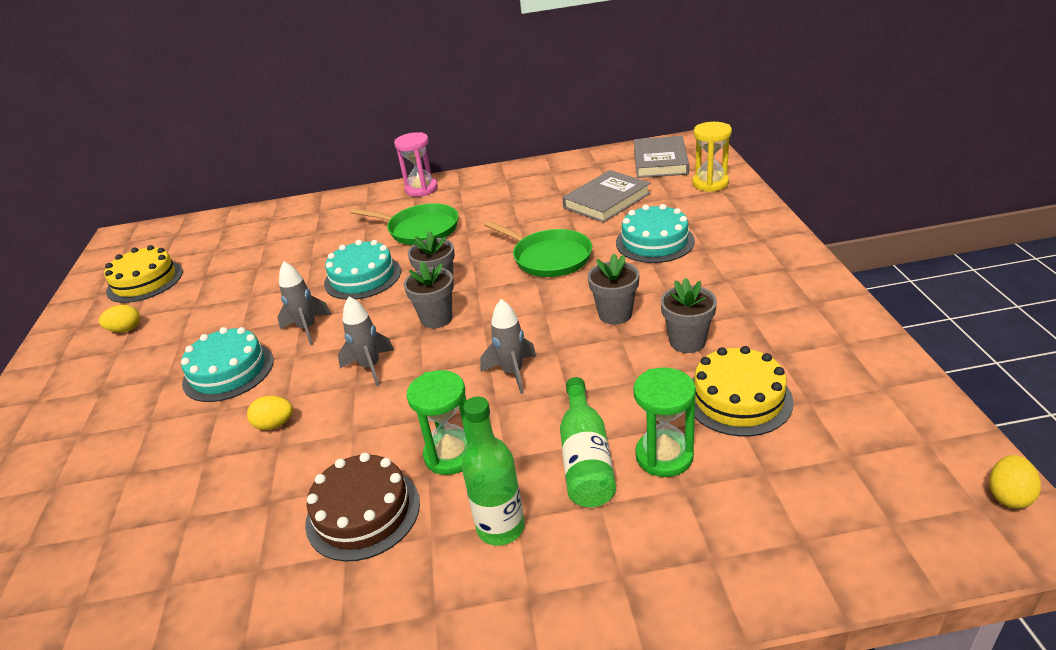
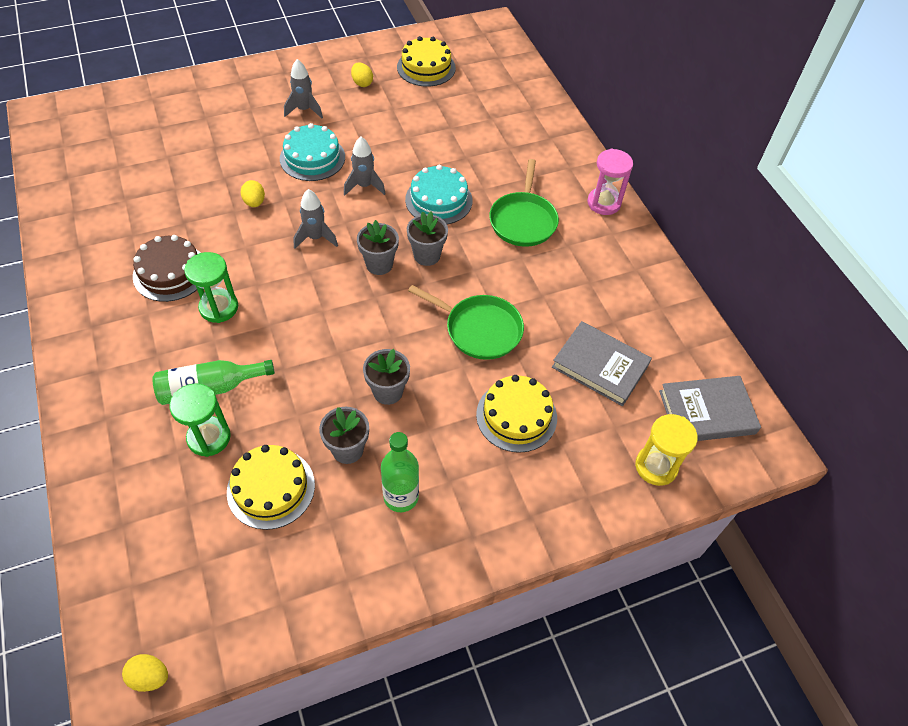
camera: 70 degrees right, 20 degrees up
(500, 527) = (151, 348): green bottle -> green bottle (401, 497)
(512, 373) = (307, 328): grey rocket -> grey rocket (304, 110)
(549, 257) = (480, 329): green pan -> green pan turned 90 degrees counterclockwise
(654, 242) = (516, 416): turquoise cake -> yellow cake

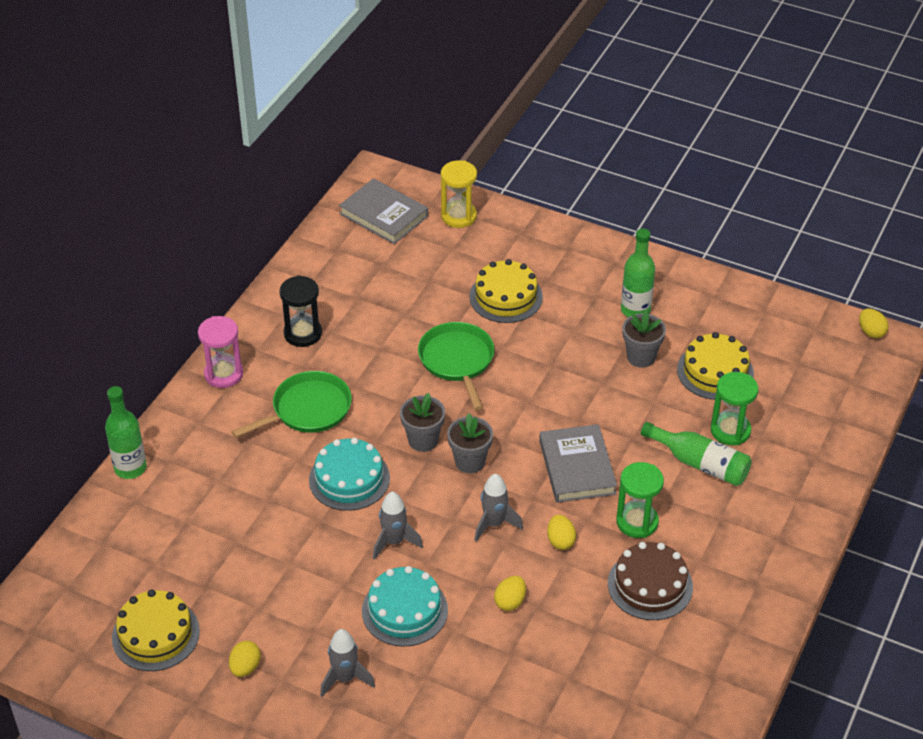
camera: 130 degrees left, 10 degrees down
(260, 258) = (560, 541): none -> yellow egg
(388, 391) = (573, 370): grey flower pot -> none
(562, 121) = (130, 468): none -> green bottle
(600, 366) = (409, 282): grey book -> grey book (577, 467)
(604, 265) = (303, 333): none -> black hourglass

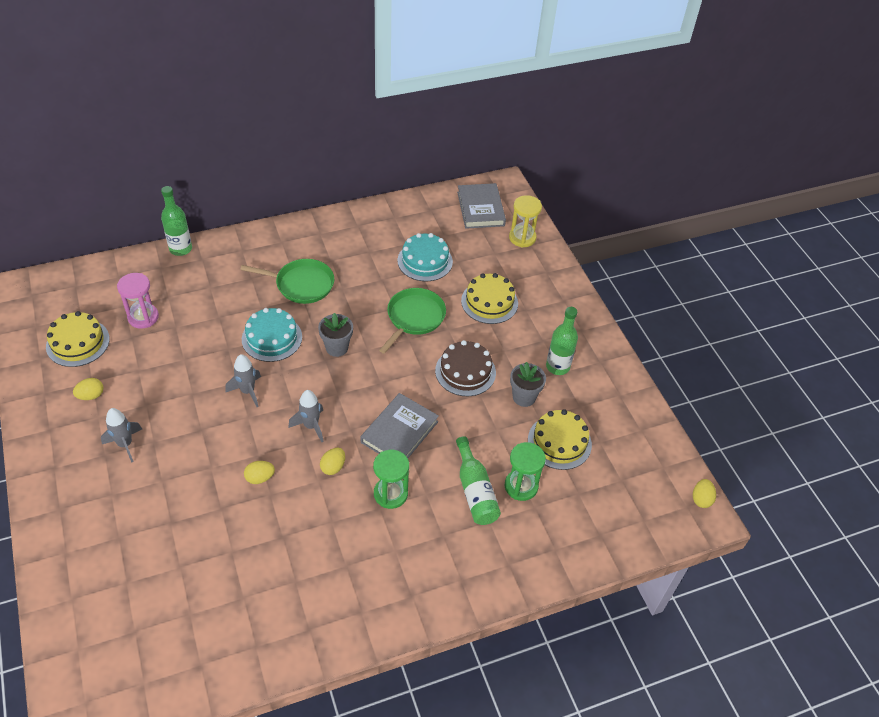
camera: 40 degrees right, 5 degrees up
(224, 374) = (286, 234): pink hourglass -> pink hourglass (143, 317)
(303, 333) = (353, 242): black hourglass -> none
(404, 610) = (202, 434): turquoise cake -> turquoise cake (425, 261)
(470, 461) = (345, 380): grey flower pot -> none
(650, 585) = (347, 538): brown cake -> brown cake (465, 371)

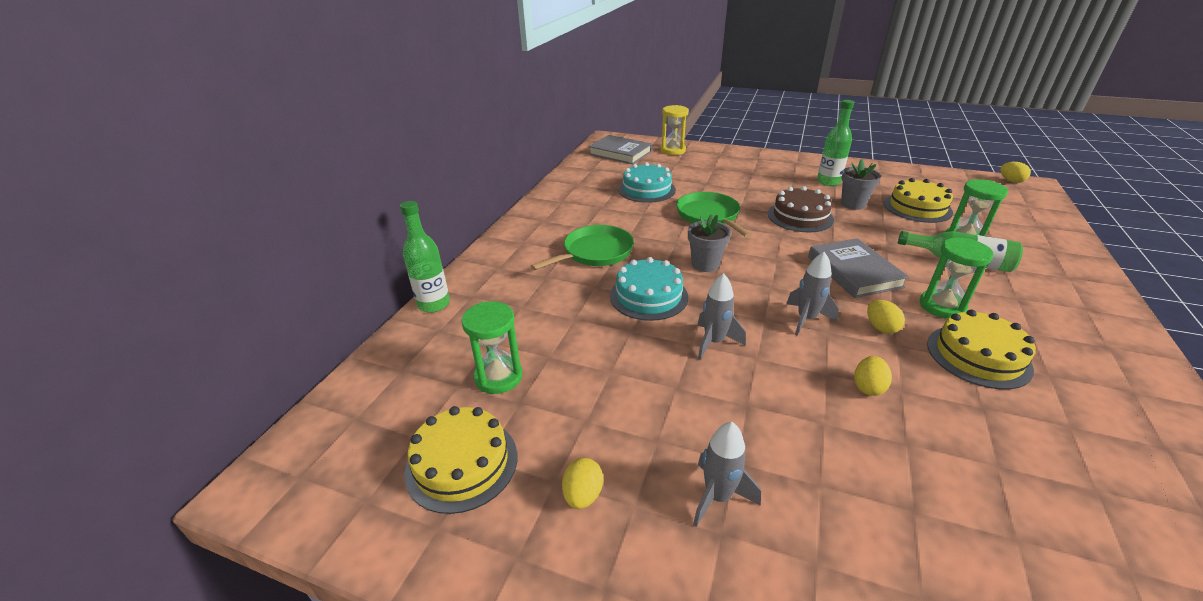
camera: 45 degrees left, 15 degrees down
(143, 317) = (498, 377): pink hourglass -> green hourglass
(489, 302) = (727, 182): yellow cake -> yellow cake (978, 356)

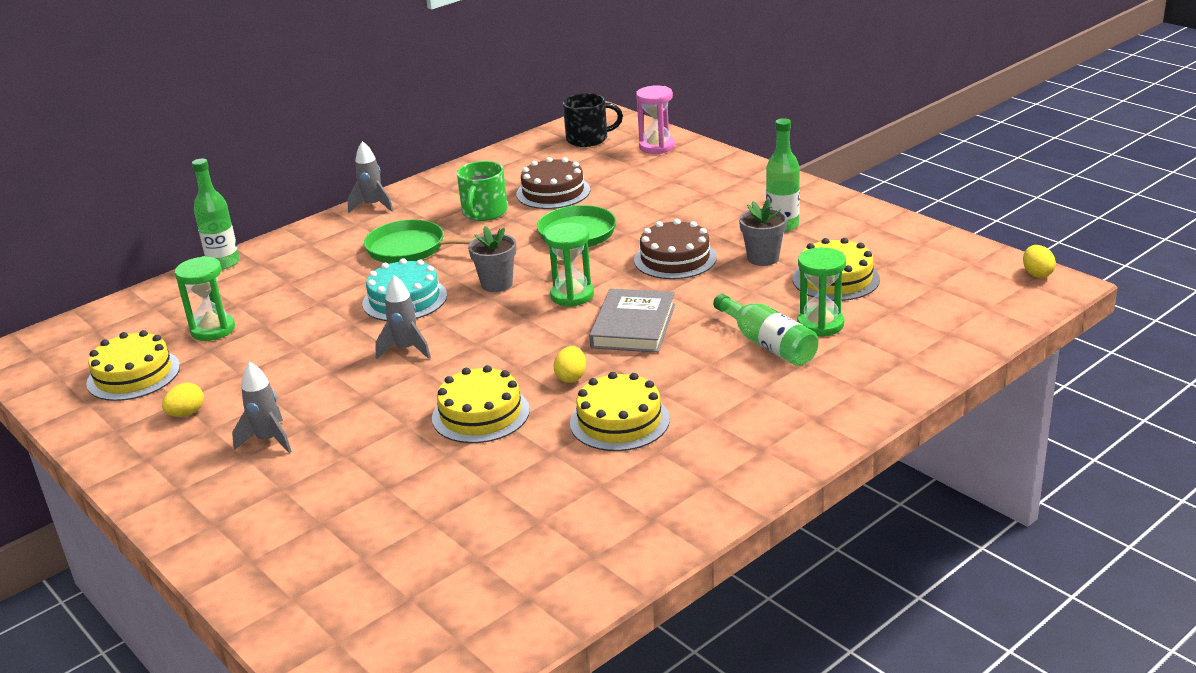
camera: 30 degrees right, 5 degrees down
(595, 252) = (410, 249): green pan -> green pan turned 150 degrees counterclockwise
(616, 213) = (484, 212): none -> green mug
(620, 153) = (588, 139): grey book -> black mug
(646, 189) = (553, 192): turquoise cake -> brown cake
(673, 150) = (656, 147): yellow hourglass -> pink hourglass
(806, 319) = (514, 353): grey rocket -> grey rocket (373, 206)
(868, 387) = (480, 414): yellow egg -> yellow cake
(942, 306) = (664, 377): green hourglass -> green hourglass (572, 295)

